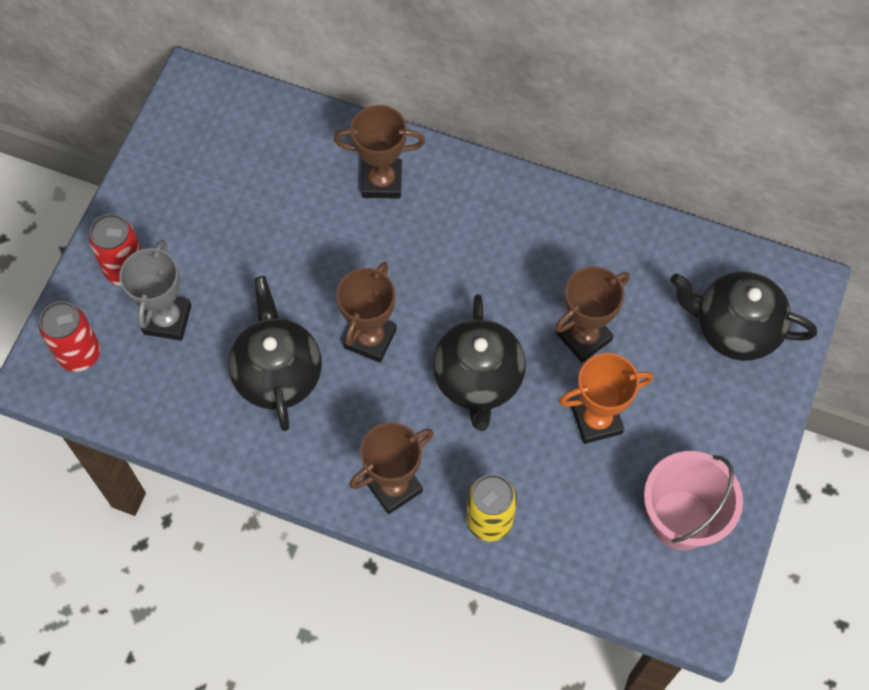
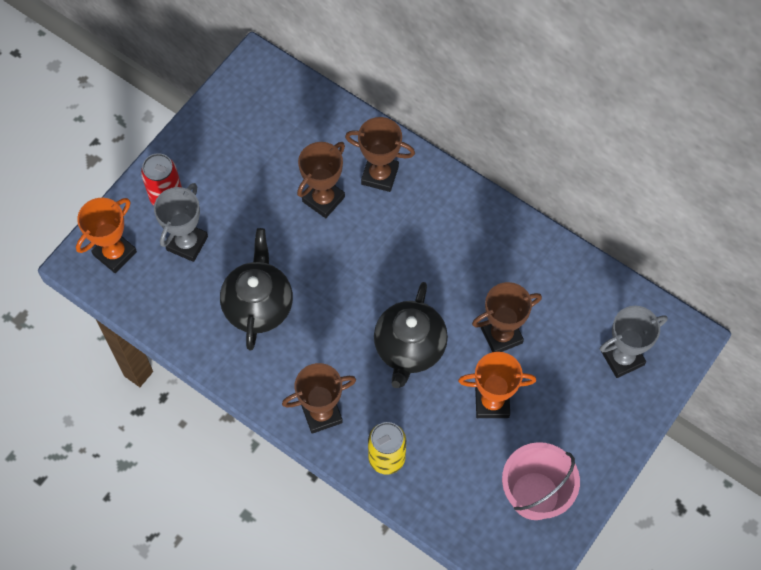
camera: 15 degrees right, 0 degrees up
(79, 354) = (115, 253): red can -> orange trophy
(370, 338) = (336, 296): brown trophy -> brown trophy (323, 199)
(734, 328) = (622, 358): black teapot -> grey trophy

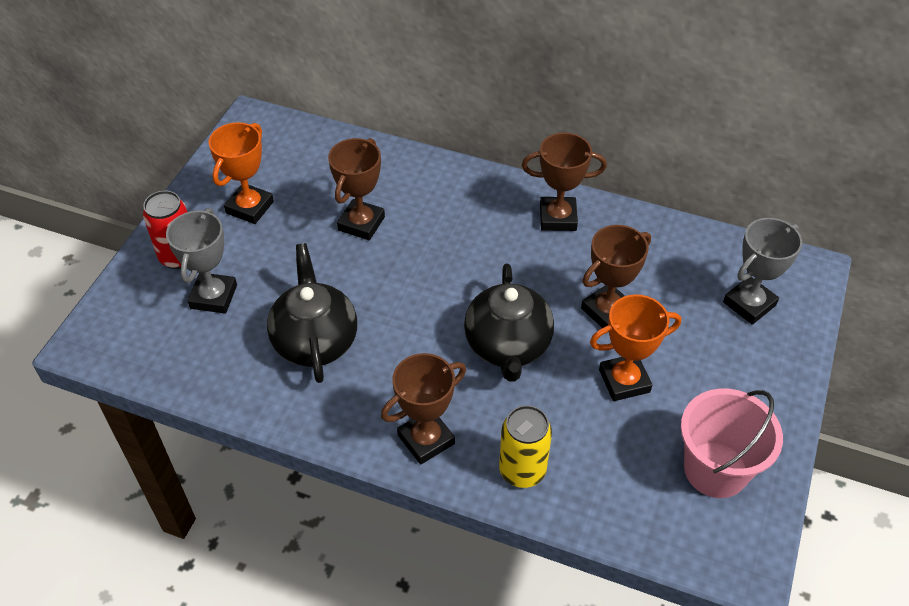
camera: 15 degrees left, 15 degrees down
(115, 253) = (127, 325): orange trophy -> orange trophy (250, 207)
(380, 175) = (417, 190): brown trophy -> brown trophy (558, 217)

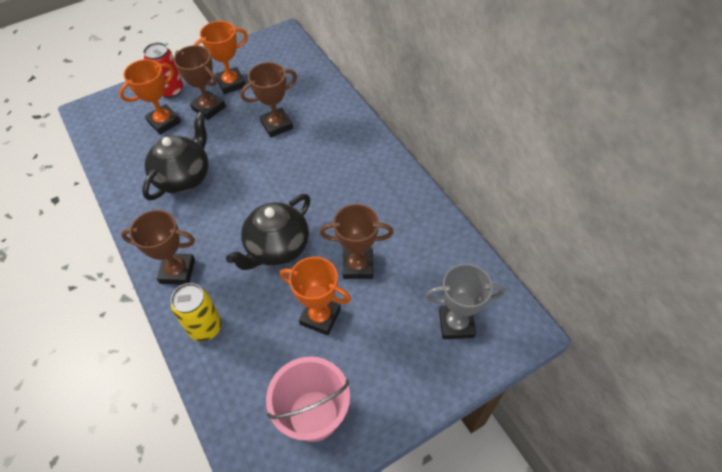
camera: 40 degrees right, 5 degrees up
(213, 297) = (164, 122): grey trophy -> orange trophy
(558, 217) = (391, 188): brown trophy -> brown trophy (209, 108)

